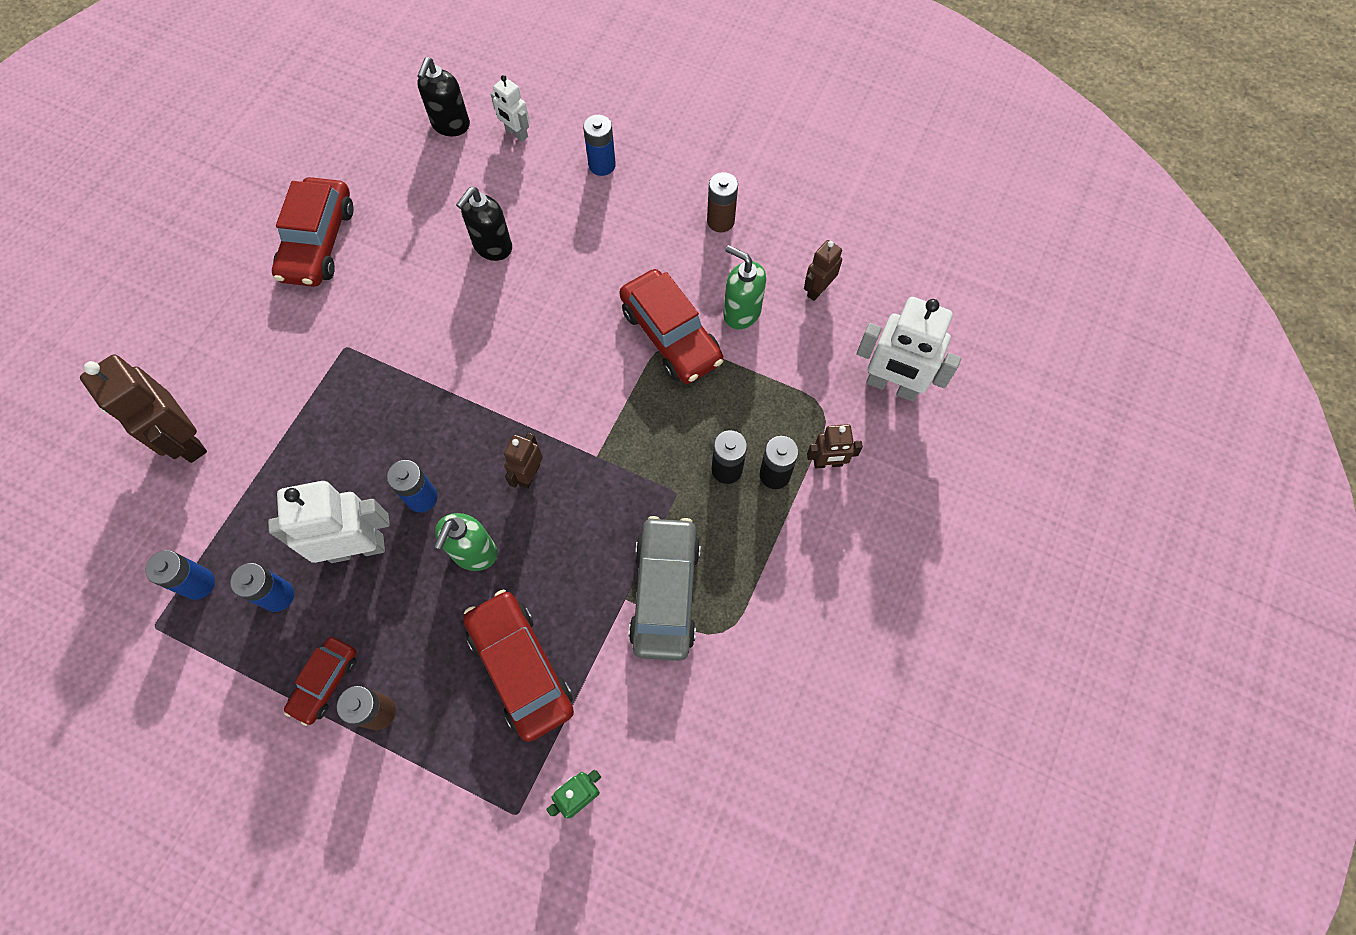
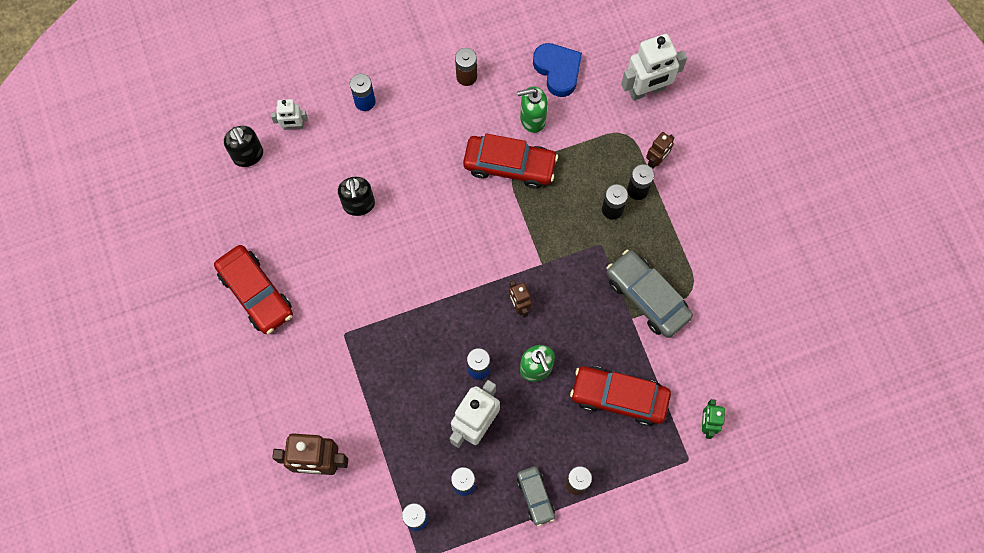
camera: 45 degrees left, 5 degrees up
(325, 682) = (535, 496): red car -> grey car
(817, 290) = (558, 70): brown robot -> blue heart

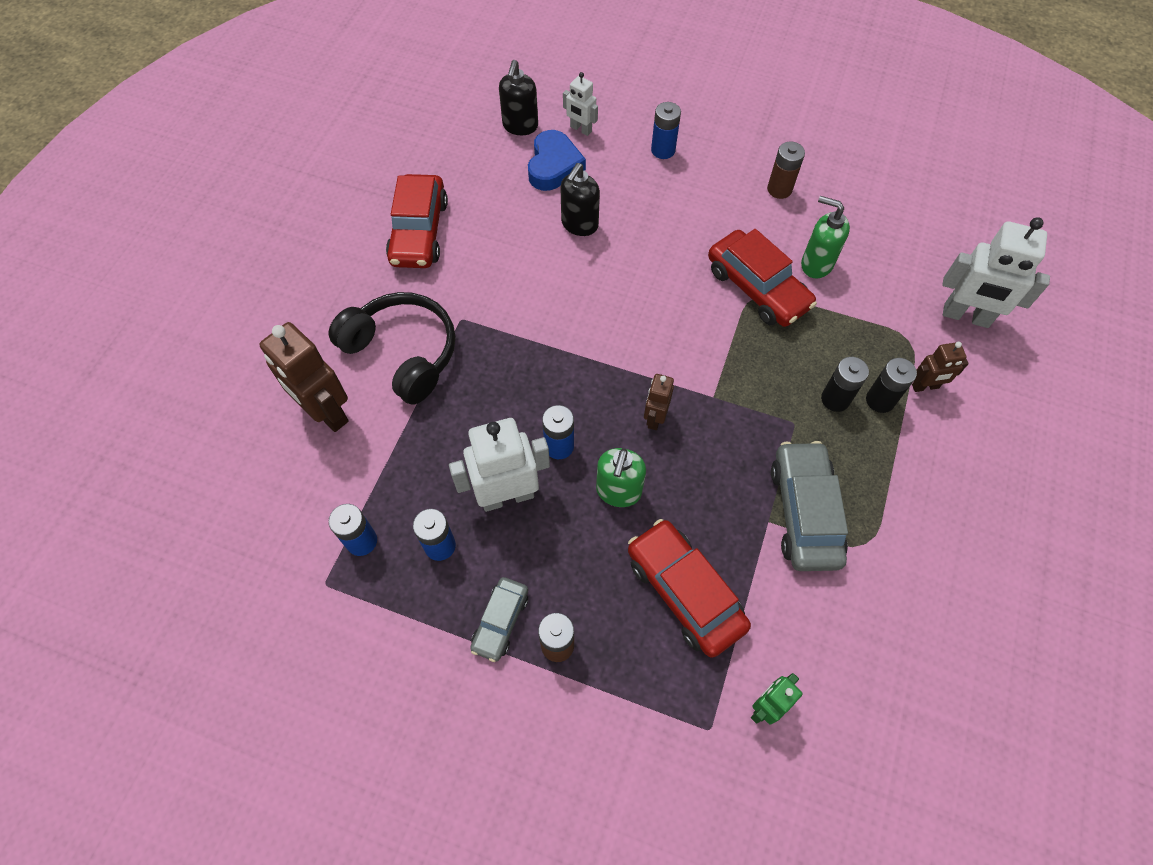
camera: 40 degrees right, 10 degrees down
(328, 386) = (403, 353): none -> black headphones
(558, 70) = (879, 240): blue heart -> blue heart (554, 166)

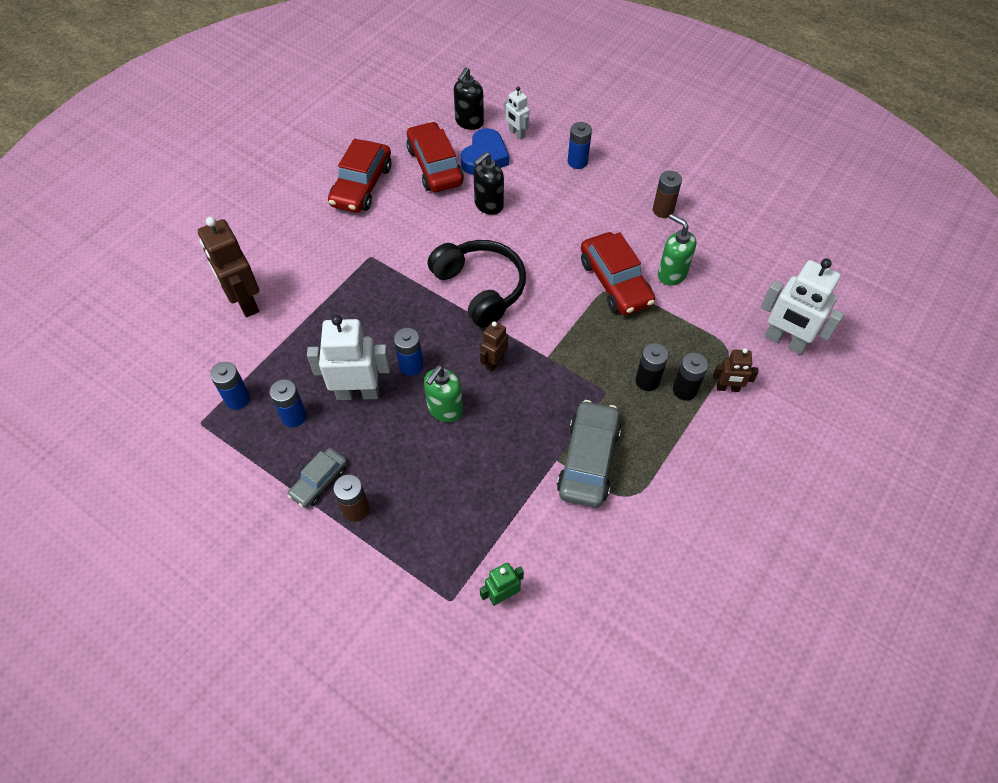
camera: 15 degrees right, 5 degrees down
(403, 353) = (317, 271): black headphones -> black headphones (481, 288)
(685, 592) = (469, 496): red car -> red car (435, 166)

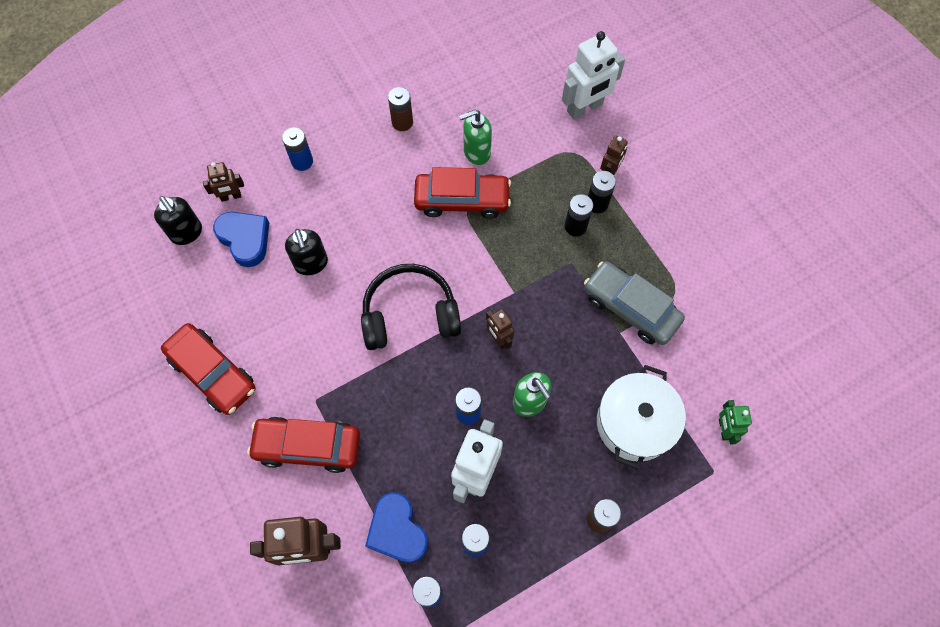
camera: 65 degrees left, 10 degrees up
(283, 355) = (397, 530): none -> blue heart
(319, 481) = (557, 543): grey car -> none
(435, 166) = (229, 291): red car -> red car (308, 446)
(467, 507) = (635, 423): none -> white pot
(516, 133) = (231, 196): white robot -> brown robot

